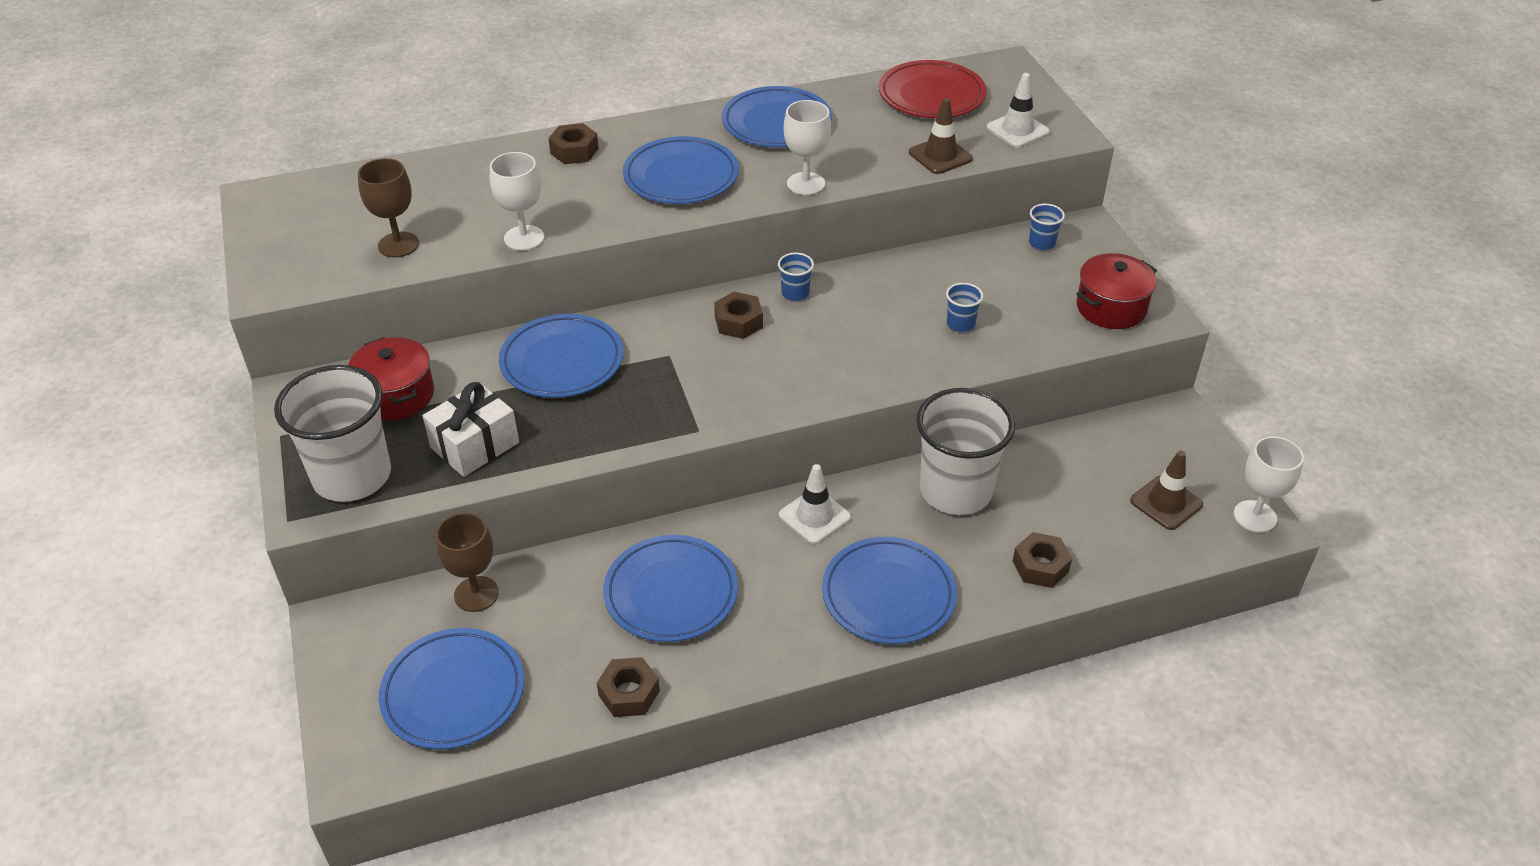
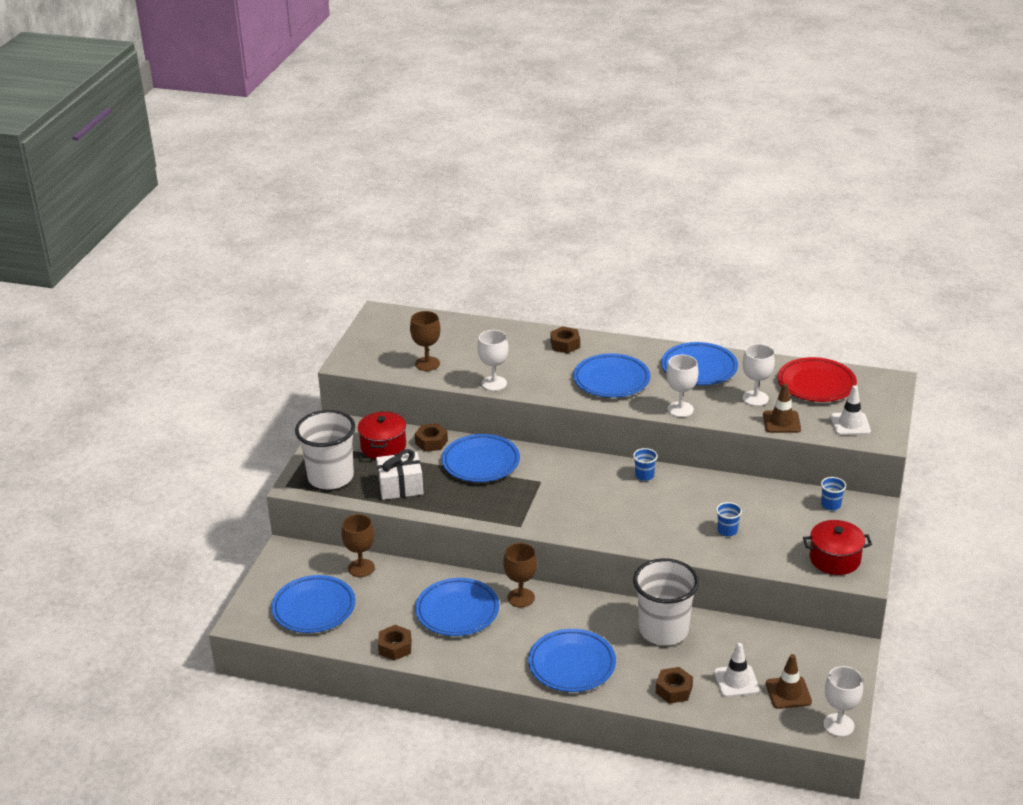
camera: 35 degrees right, 10 degrees down
(738, 322) = (596, 479): brown nut -> brown nut (431, 442)
(740, 532) = (521, 598): none -> brown goblet
(814, 516) = (569, 608): white traffic cone -> white traffic cone (736, 681)
(881, 137) = (755, 398): none -> white goblet

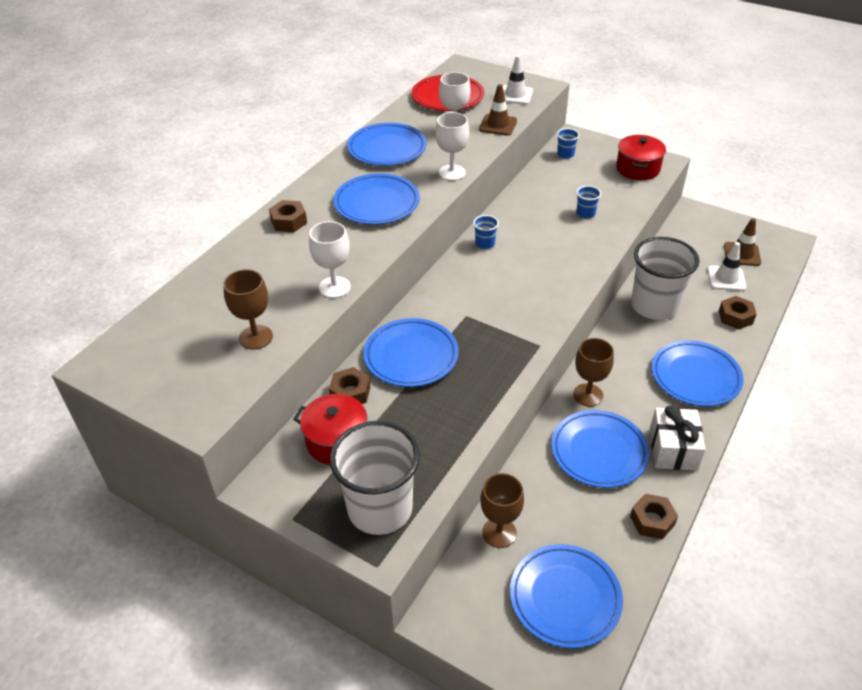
camera: 75 degrees left, 10 degrees up
(400, 487) = (429, 437): white gift -> white gift (673, 449)
(838, 725) = (780, 238): white goblet -> none

